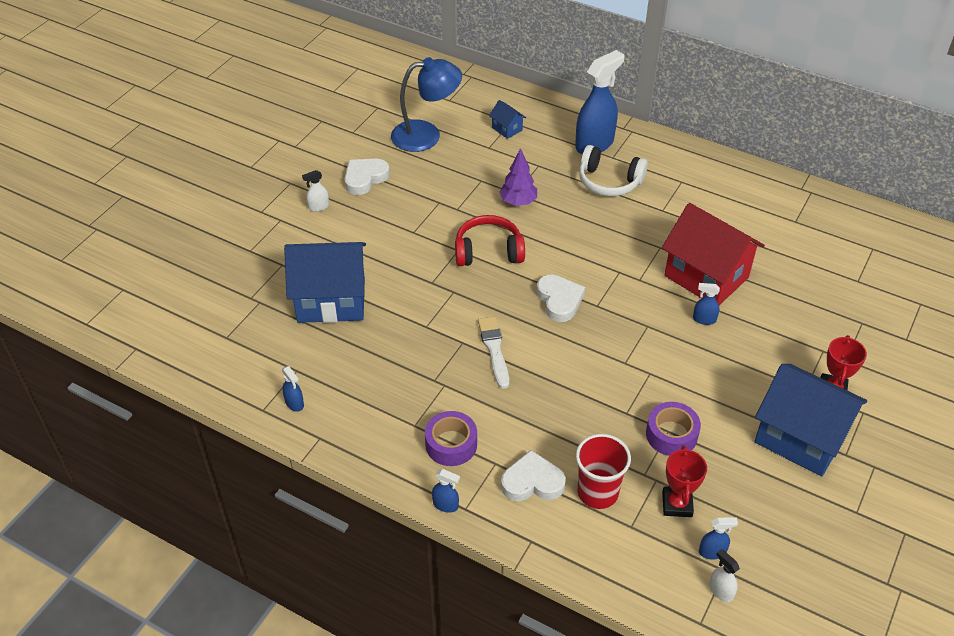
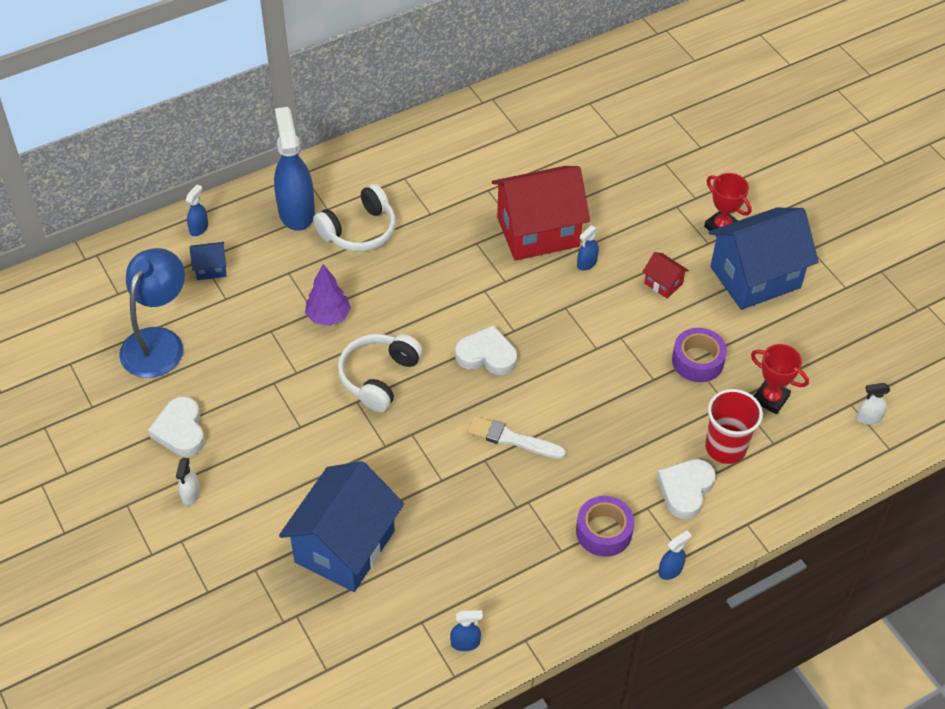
camera: 60 degrees left, 5 degrees up
(488, 251) = (378, 377): red headphones -> white headphones
(712, 552) = (830, 402): blue spray bottle -> blue spray bottle (199, 228)
(731, 377) = (663, 283): none -> red house

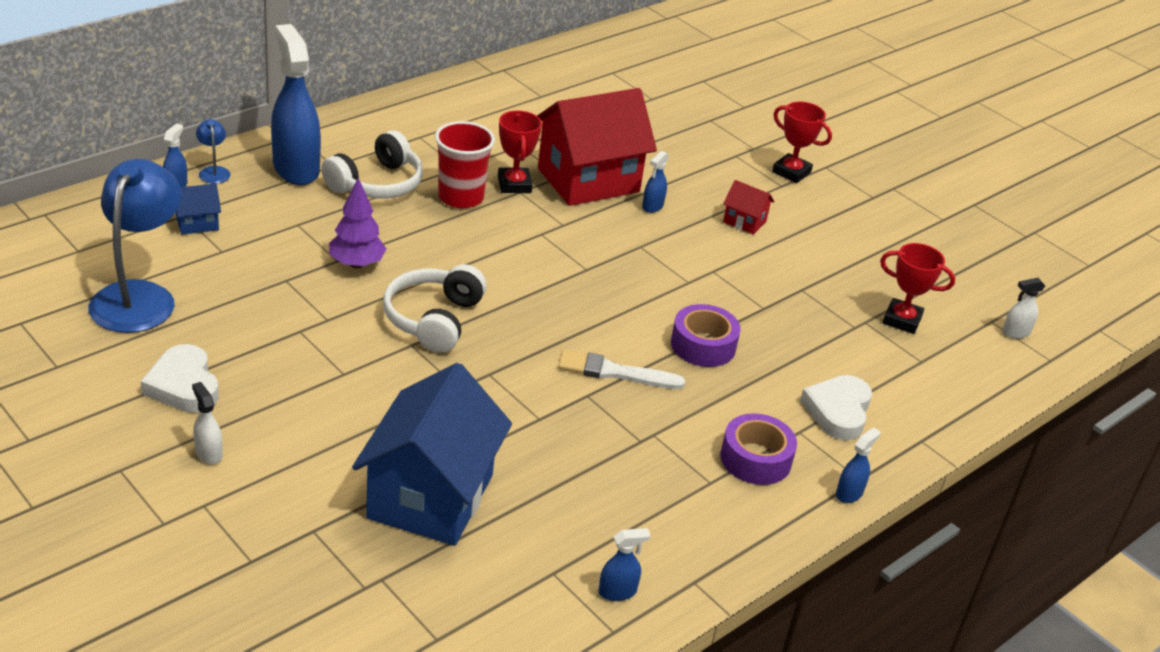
camera: 15 degrees left, 15 degrees down
(190, 495) = (208, 453): white spray bottle -> white spray bottle turned 150 degrees clockwise
(230, 213) = (214, 171): none -> blue lamp
(473, 235) = (514, 184): none -> red trophy
(487, 355) = (561, 293): white heart -> none
(697, 361) = (807, 289): purple tape -> purple tape (703, 345)
(725, 447) = (869, 368): red cup -> red cup (460, 197)
(755, 277) = (843, 213): blue house -> none

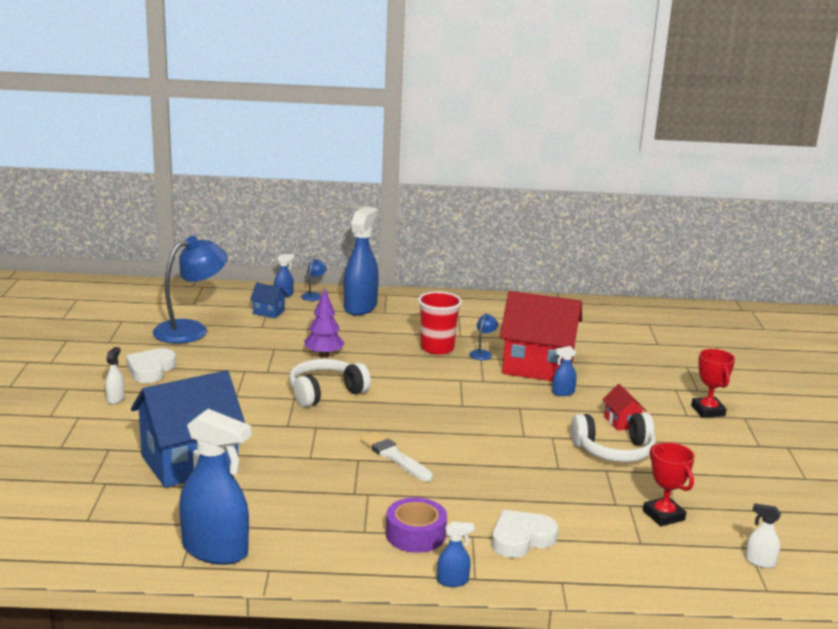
camera: 45 degrees right, 15 degrees down
(377, 184) = (396, 327): white headphones -> white headphones (614, 451)
(514, 184) = (482, 353): red trophy -> blue lamp
(617, 592) = (215, 550): blue spray bottle -> blue spray bottle, size x2.31
(703, 345) = (478, 468): purple tape -> none

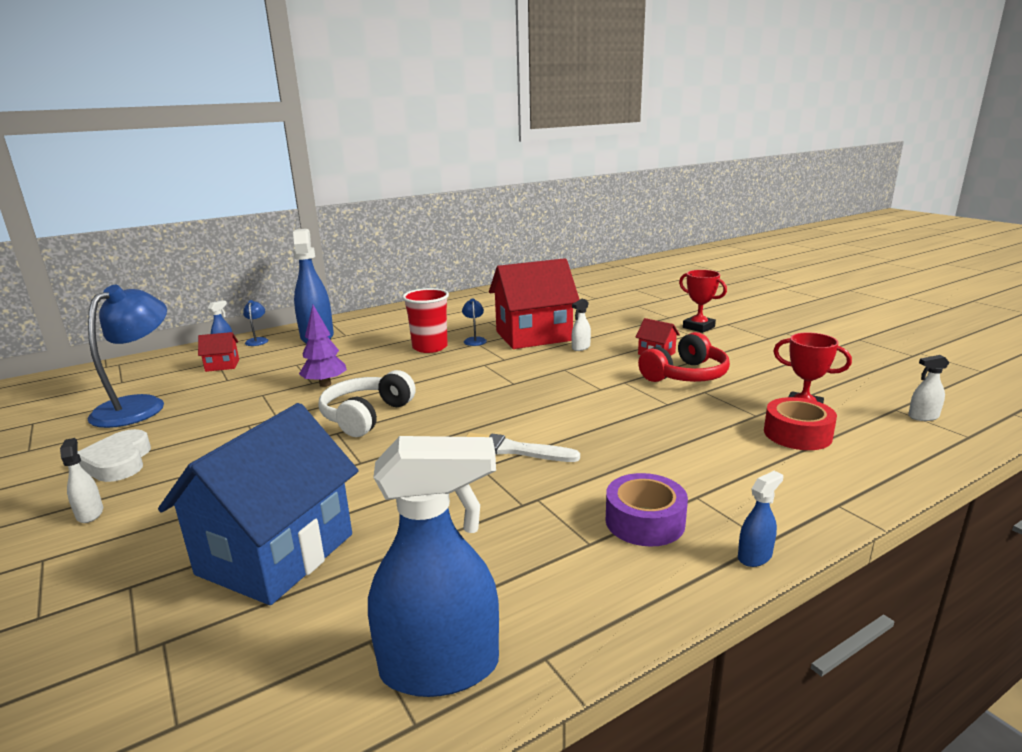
camera: 30 degrees left, 0 degrees up
(268, 312) = (222, 365): blue house -> red house
(521, 539) = (740, 479): white heart -> none
(563, 393) = (580, 347): blue spray bottle -> white spray bottle
(614, 451) = (686, 375): white headphones -> red headphones
(622, 530) = (797, 434): none -> red tape

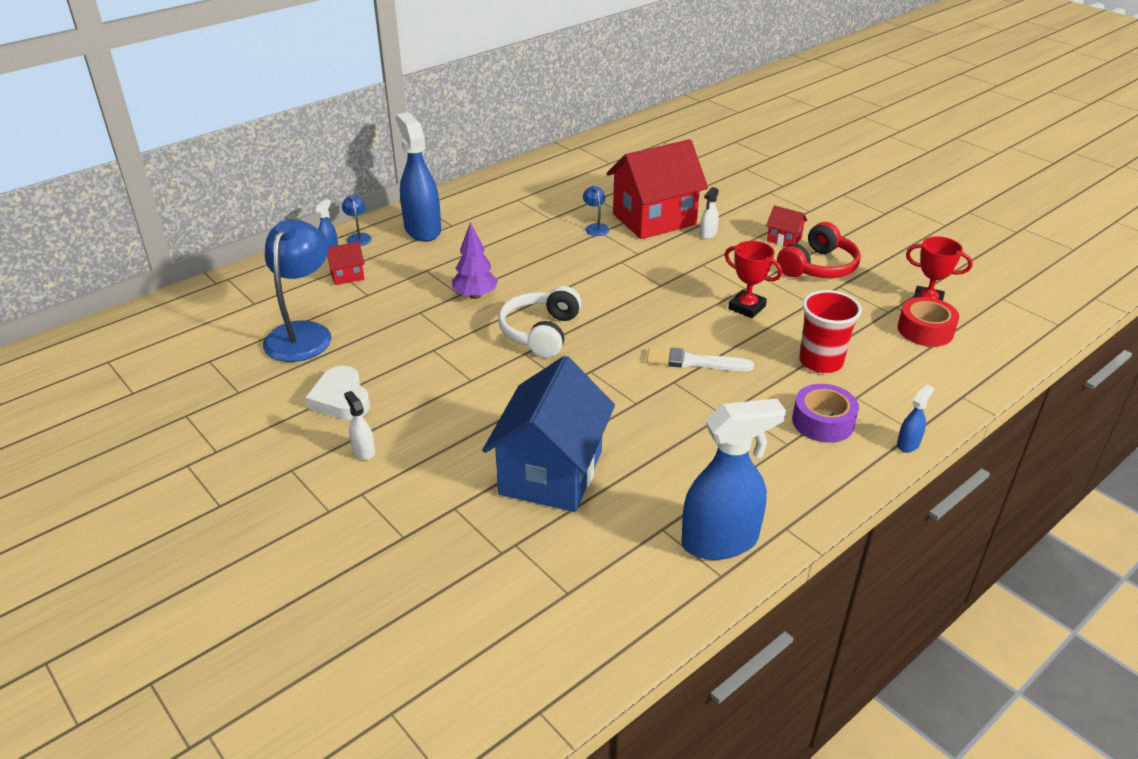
camera: 10 degrees left, 15 degrees up
(430, 347) = (554, 240): red cup -> red cup (820, 362)
(698, 327) = (816, 200): red trophy -> red trophy (747, 307)
(923, 417) = (1024, 305): white spray bottle -> none

